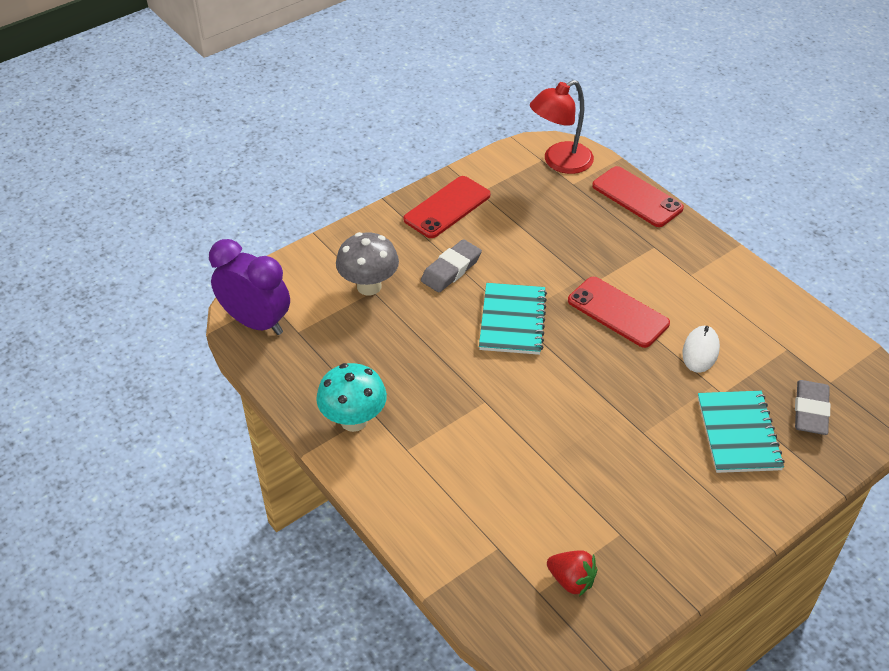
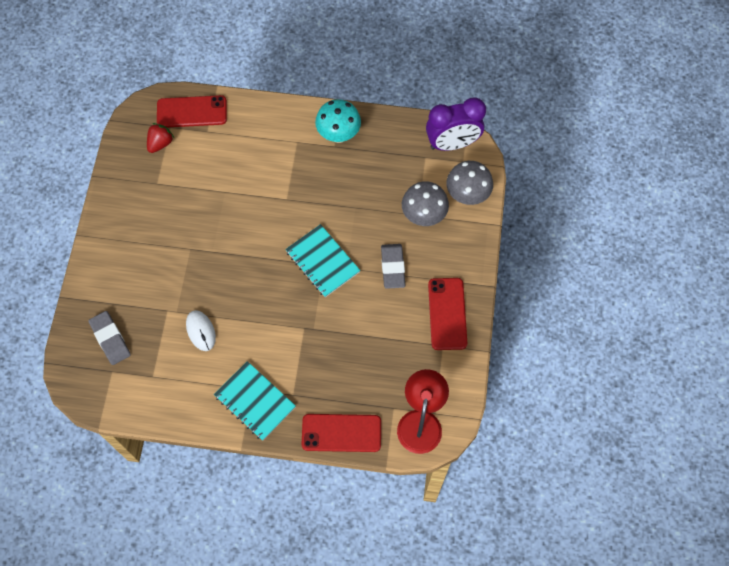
camera: 135 degrees right, 20 degrees up
(307, 272) = (467, 195): none -> grey mushroom
(571, 580) = (160, 143): red strawberry -> red strawberry turned 135 degrees clockwise
(617, 312) = (270, 319): red phone -> red phone (192, 112)
(738, 433) = (140, 290): turquoise notebook -> turquoise notebook (255, 401)

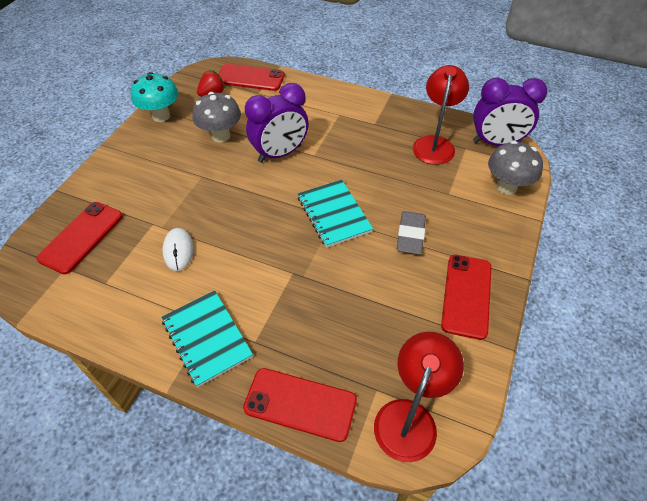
camera: 15 degrees right, 15 degrees down
(110, 339) = (81, 237): grey eraser -> red phone
(254, 205) = (280, 154): none -> purple clock
(338, 135) = (381, 116): turquoise mushroom -> turquoise mushroom (161, 116)
(396, 159) = (434, 144): none -> red lamp
(423, 216) = (455, 196): grey mushroom -> grey mushroom (221, 136)

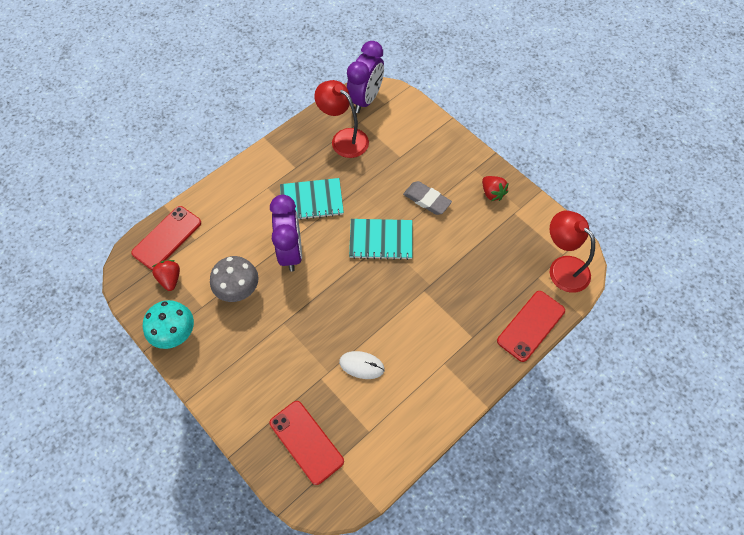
camera: 65 degrees left, 10 degrees up
(207, 338) = (456, 368): turquoise notebook -> turquoise notebook (311, 201)
(466, 295) = (492, 193): red phone -> red strawberry
(506, 187) = (413, 119): grey mushroom -> none

